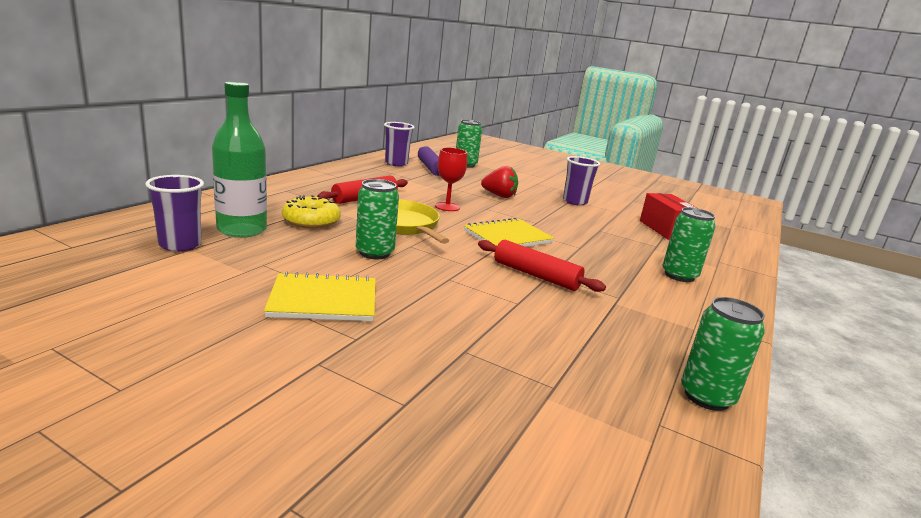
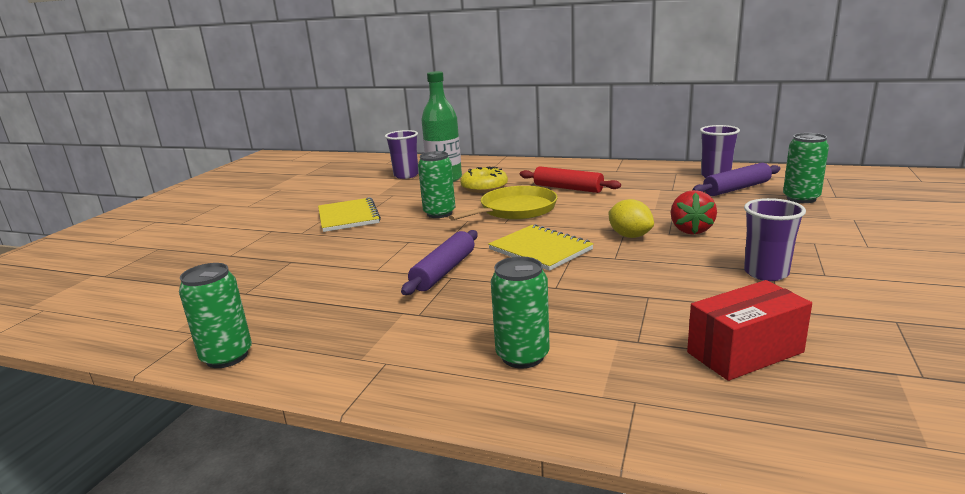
camera: 85 degrees right, 0 degrees up
(447, 207) = (598, 215): red goblet -> none
(498, 210) = (630, 236): none -> yellow lemon
(536, 275) = (444, 271): red rolling pin -> purple rolling pin

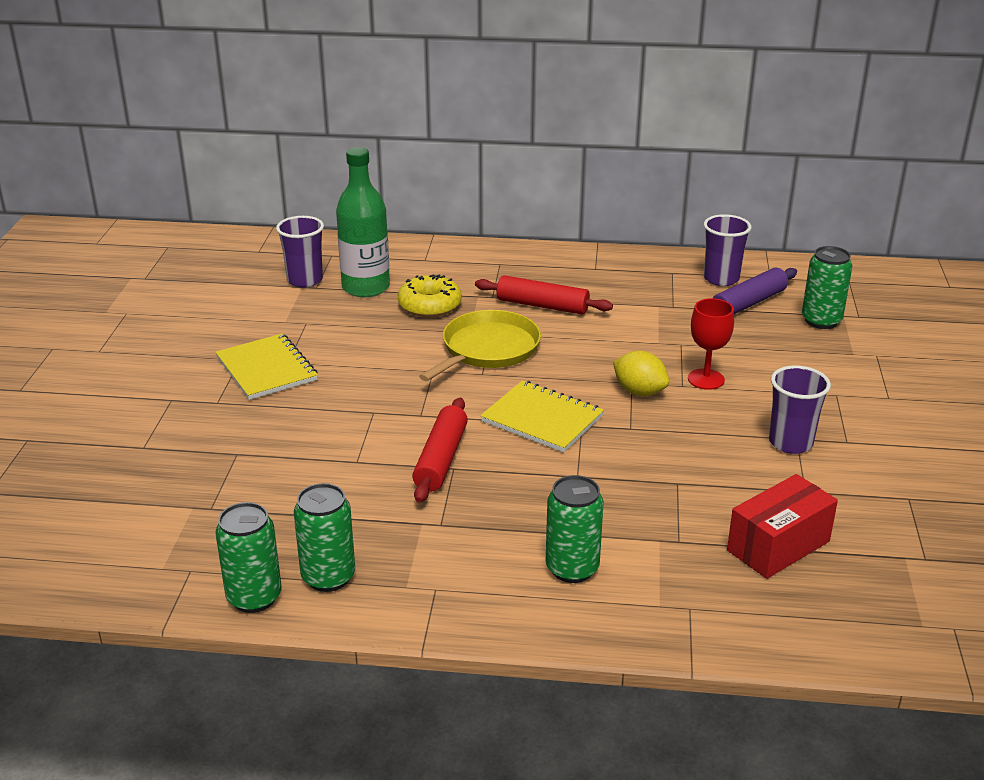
camera: 15 degrees left, 10 degrees up
(439, 213) = (390, 359): green can -> green can (328, 577)
(444, 271) = (441, 459): purple rolling pin -> red rolling pin
(691, 230) = (706, 379): red strawberry -> red goblet

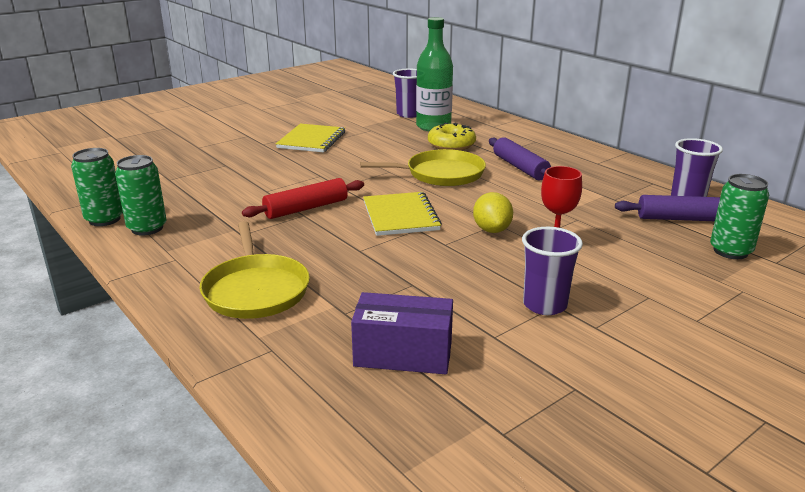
camera: 45 degrees right, 5 degrees down
(542, 305) = (520, 167): red rolling pin -> purple rolling pin
(572, 568) = (256, 290): green can -> yellow pan
(778, 546) = (403, 354): red box -> purple box

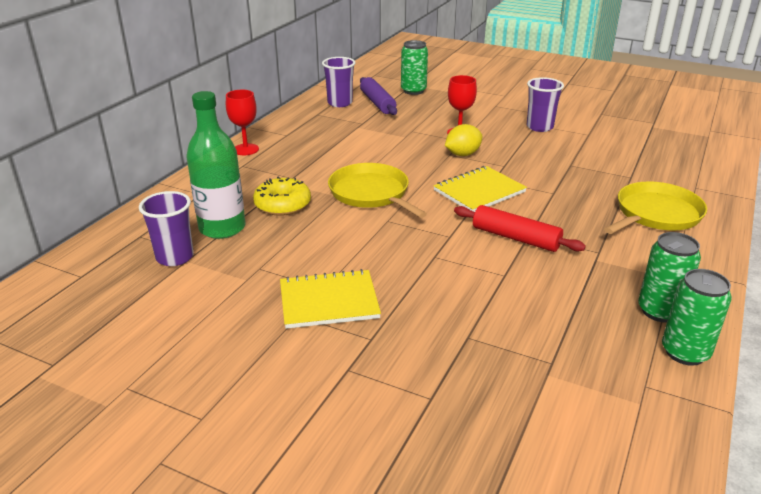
camera: 115 degrees left, 5 degrees up
(403, 354) = (639, 152): purple box -> none
(520, 167) = (323, 162): purple rolling pin -> none
(570, 145) = (246, 149): none -> red goblet

